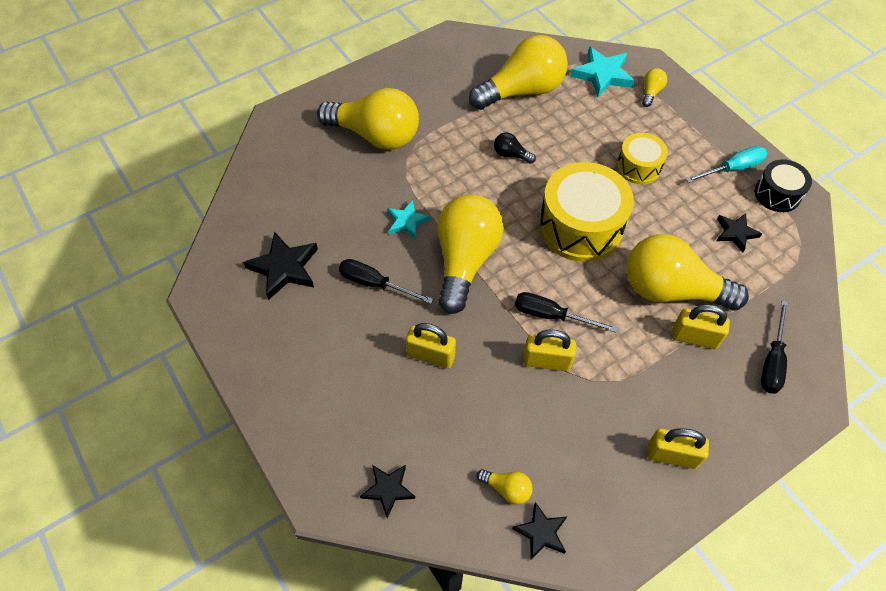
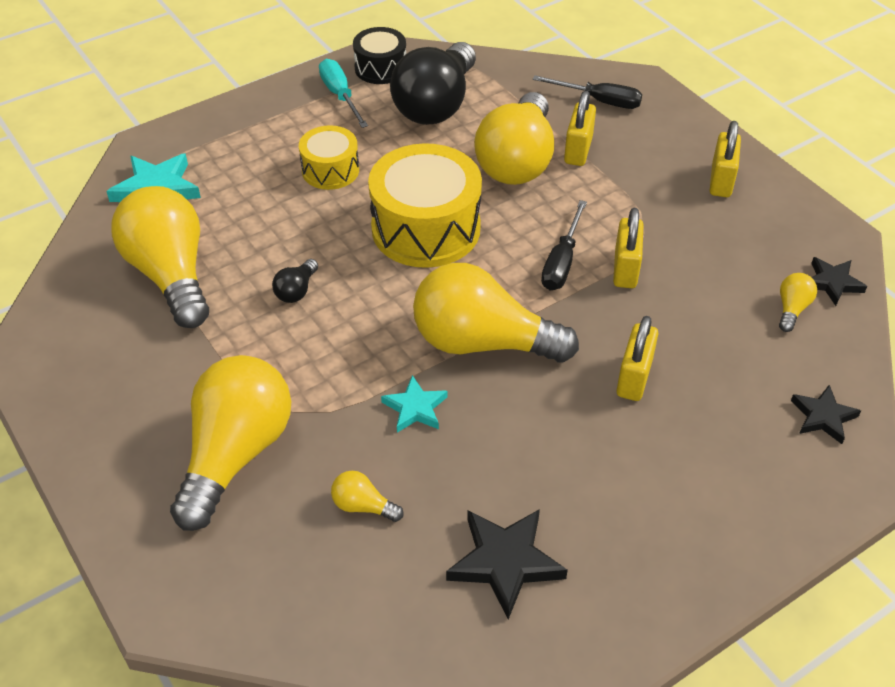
camera: 90 degrees left, 10 degrees down
(374, 284) = (527, 443): black screwdriver -> none
(651, 92) = (200, 148): yellow light bulb -> yellow light bulb (363, 506)
(735, 233) = (436, 105): black star -> black light bulb

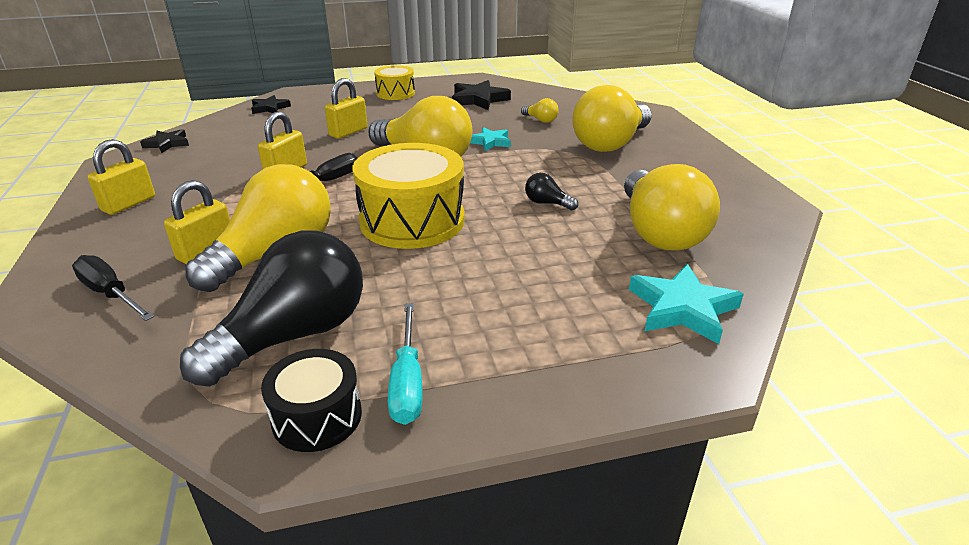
camera: 160 degrees left, 15 degrees down
(296, 290) = (547, 203): black light bulb -> black light bulb turned 105 degrees counterclockwise
(330, 170) = (473, 287): yellow drum -> yellow drum (395, 93)
(792, 309) = (213, 139): yellow light bulb -> none

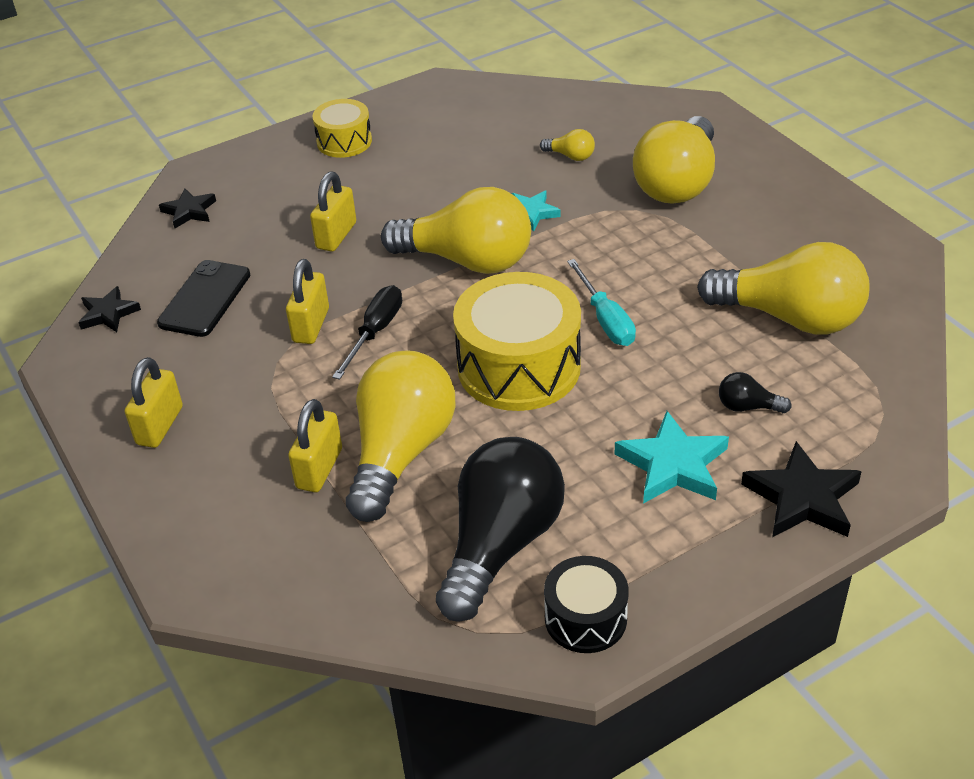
camera: 15 degrees left, 10 degrees up
(110, 294) = (266, 550): black screwdriver -> none
(233, 147) = (205, 299): none -> black phone
(407, 382) = (642, 563): turquoise screwdriver -> turquoise screwdriver (605, 319)
(478, 99) = (466, 131): black star -> black star (802, 498)
(547, 203) = (653, 303): black light bulb -> black light bulb (747, 407)
(659, 232) = (790, 318): yellow light bulb -> yellow light bulb turned 45 degrees counterclockwise
(682, 308) = (849, 413): turquoise star -> turquoise star (673, 465)

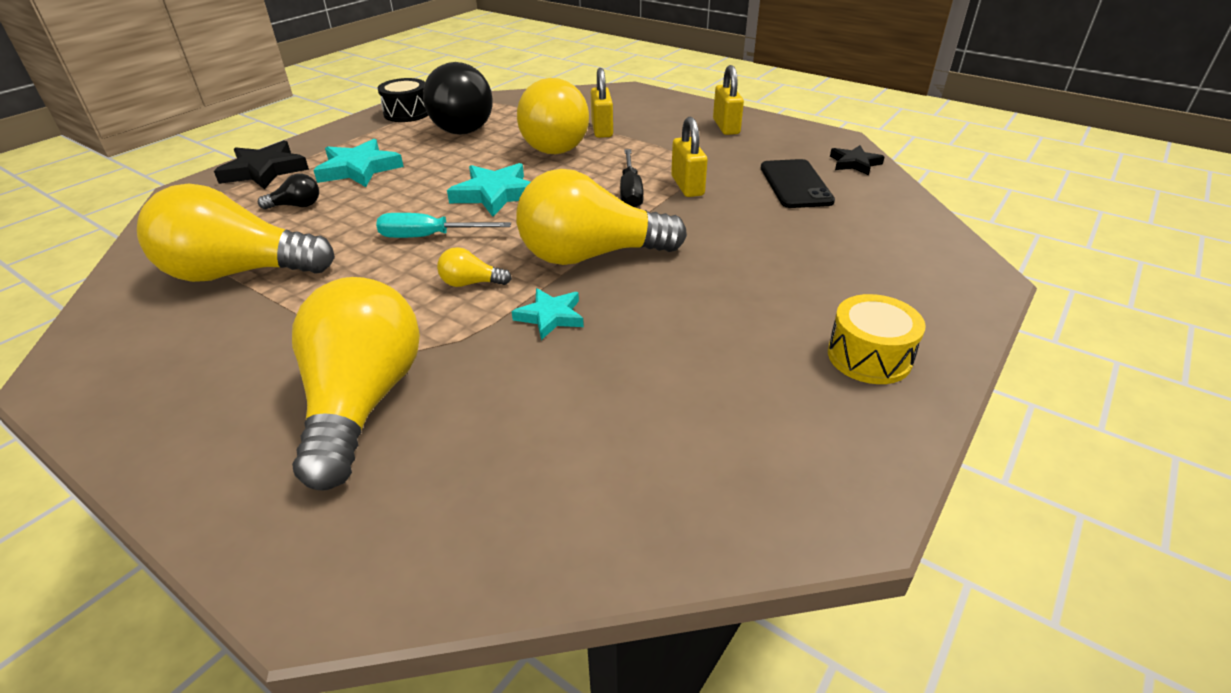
camera: 155 degrees right, 5 degrees down
(189, 211) = (918, 239): black star -> none
(336, 235) = (744, 249): yellow padlock -> none
(519, 367) = (495, 194): yellow drum -> turquoise star
(570, 156) = (535, 411): yellow light bulb -> yellow light bulb (471, 283)
(605, 319) = (429, 237): turquoise screwdriver -> turquoise screwdriver turned 45 degrees counterclockwise

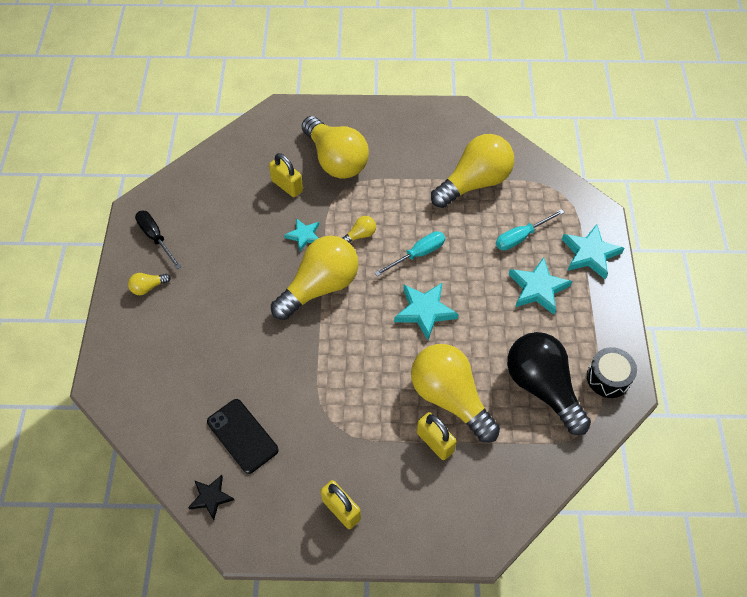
camera: 145 degrees right, 20 degrees up
(264, 171) = (590, 254): black star -> turquoise star
(296, 206) = (521, 237): black light bulb -> turquoise screwdriver
(630, 192) = (345, 362): black screwdriver -> black screwdriver (155, 238)
(687, 186) = (314, 391): yellow padlock -> yellow padlock (287, 186)
(869, 356) = (148, 287): yellow drum -> yellow light bulb

